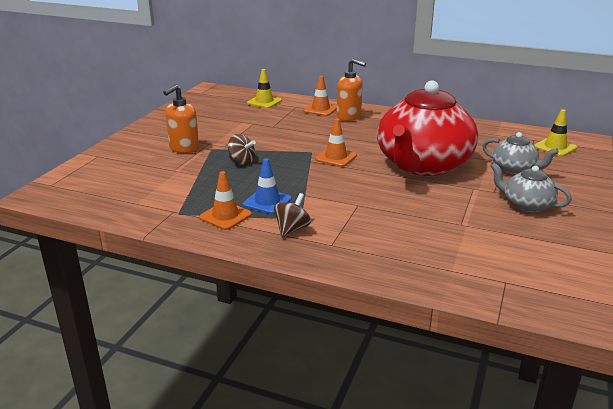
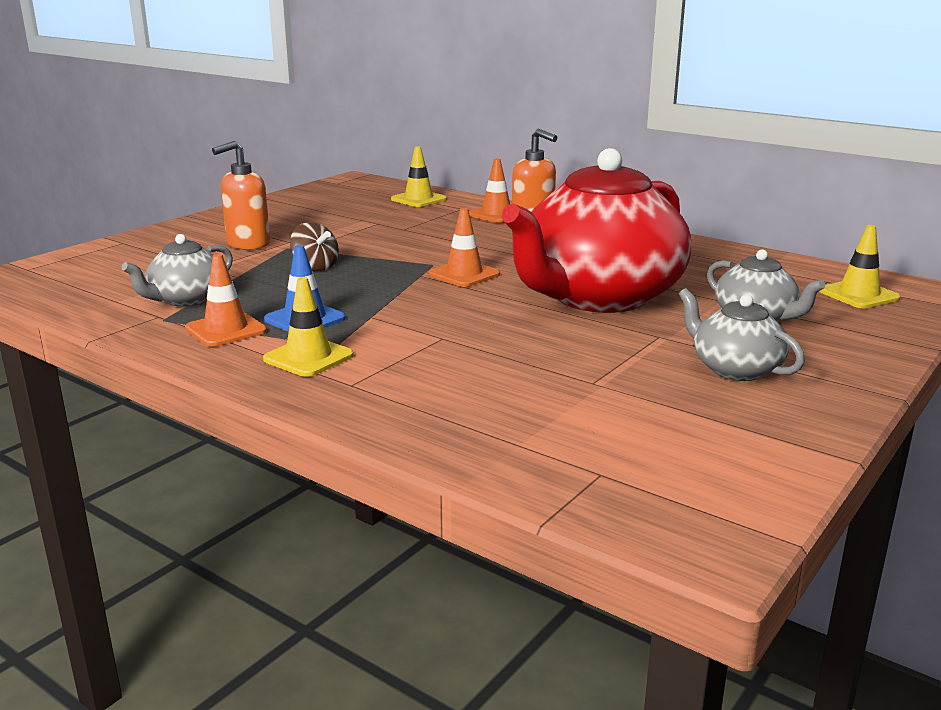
camera: 15 degrees right, 5 degrees down
(181, 196) = (186, 299): none -> grey teapot
(292, 229) = (308, 357): brown spinning top -> yellow traffic cone

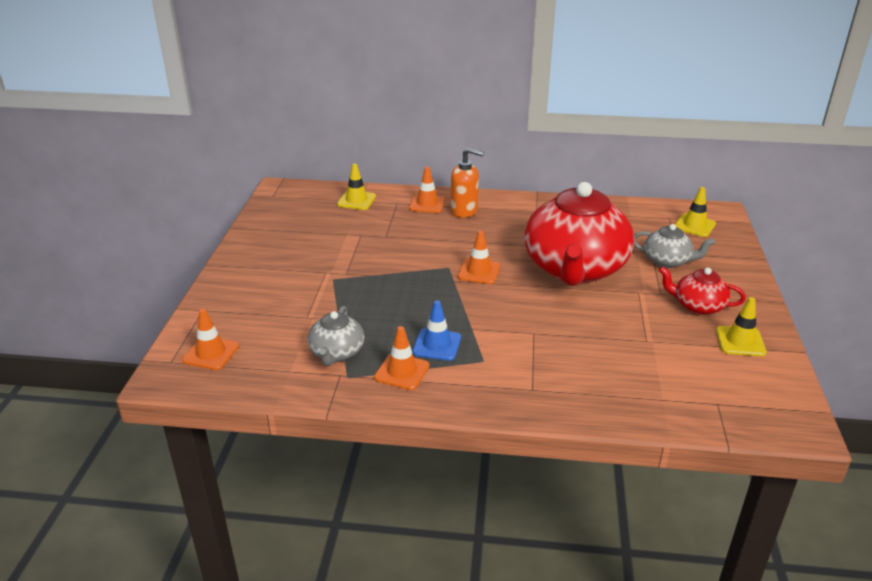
camera: 30 degrees left, 10 degrees up
(71, 271) = (211, 353): none -> orange traffic cone
(248, 244) = (300, 283): orange soap dispenser -> none
(308, 357) = (482, 377): yellow traffic cone -> yellow traffic cone (740, 341)
(315, 267) = (378, 293): brown spinning top -> none
(735, 369) = (698, 306): grey teapot -> red teapot

